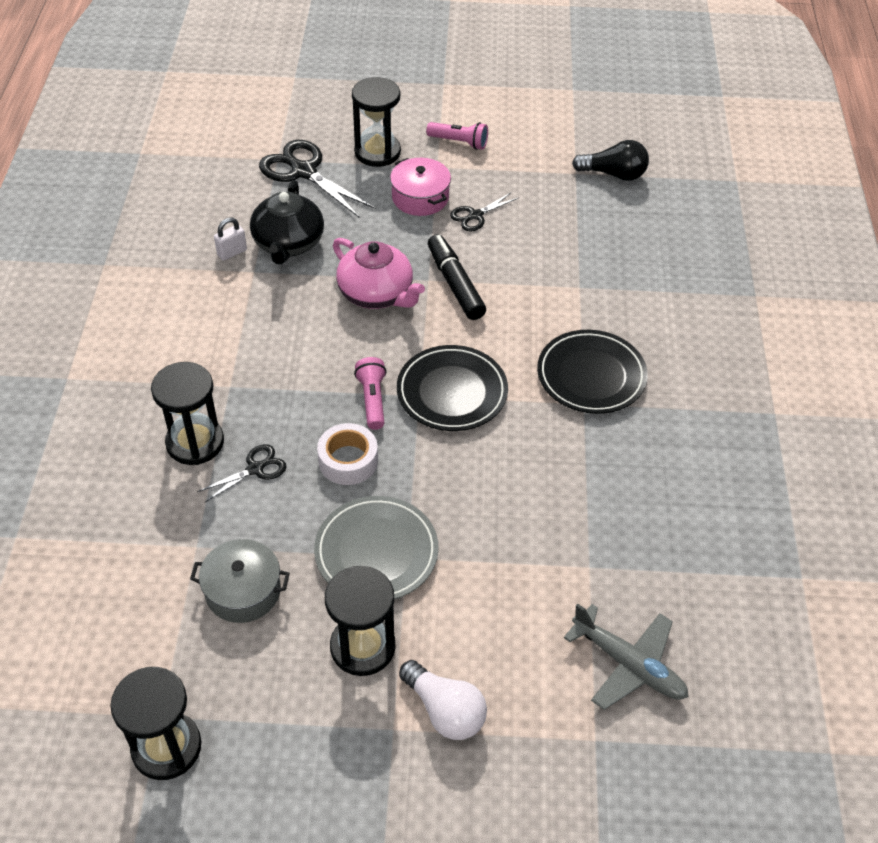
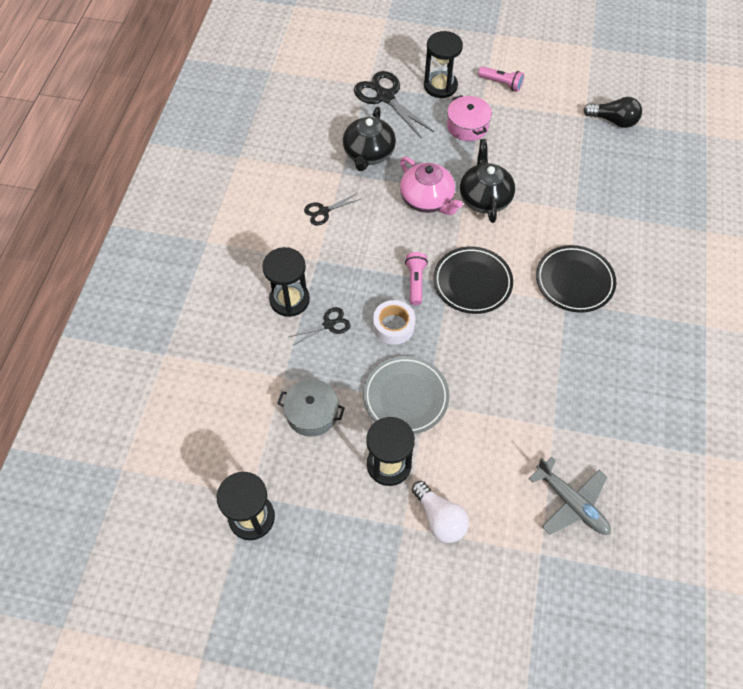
camera: 10 degrees right, 10 degrees up
(232, 252) = (328, 156): white padlock -> none
(455, 284) = (484, 198): black marker -> black teapot
(475, 216) = (506, 145): black scissors -> black scissors (323, 211)

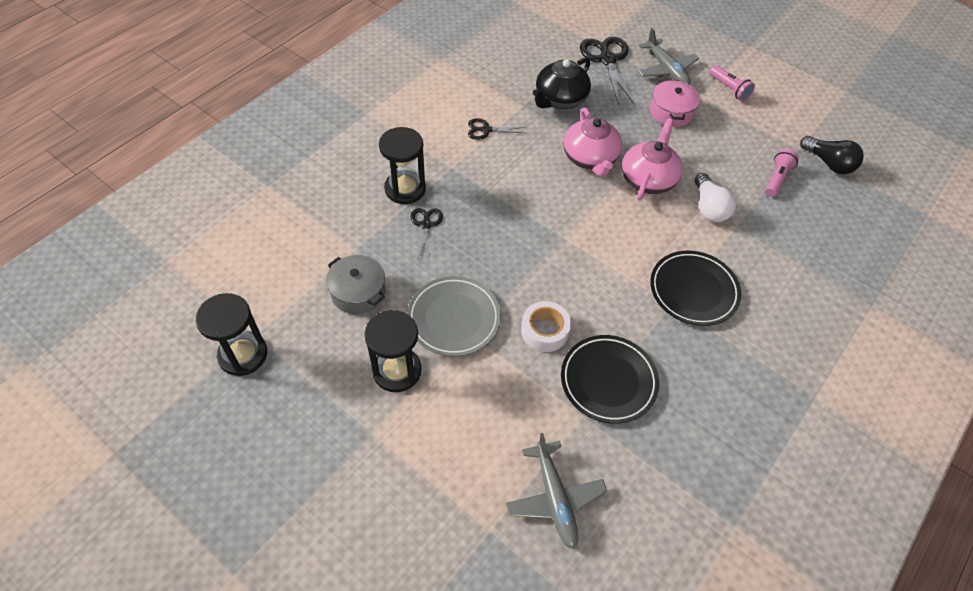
camera: 25 degrees right, 5 degrees down
(329, 324) = (426, 224): black scissors -> black scissors turned 90 degrees counterclockwise
(393, 326) = (484, 252): white tape -> white tape (544, 331)
(415, 282) = (531, 223): pink flashlight -> pink flashlight (777, 179)
(439, 518) = (412, 444): white light bulb -> white light bulb (709, 207)
(440, 86) = (666, 70): black hourglass -> grey plane
(472, 282) = (587, 247): black plate -> black plate (608, 381)
(484, 198) = (648, 179): black teapot -> pink teapot

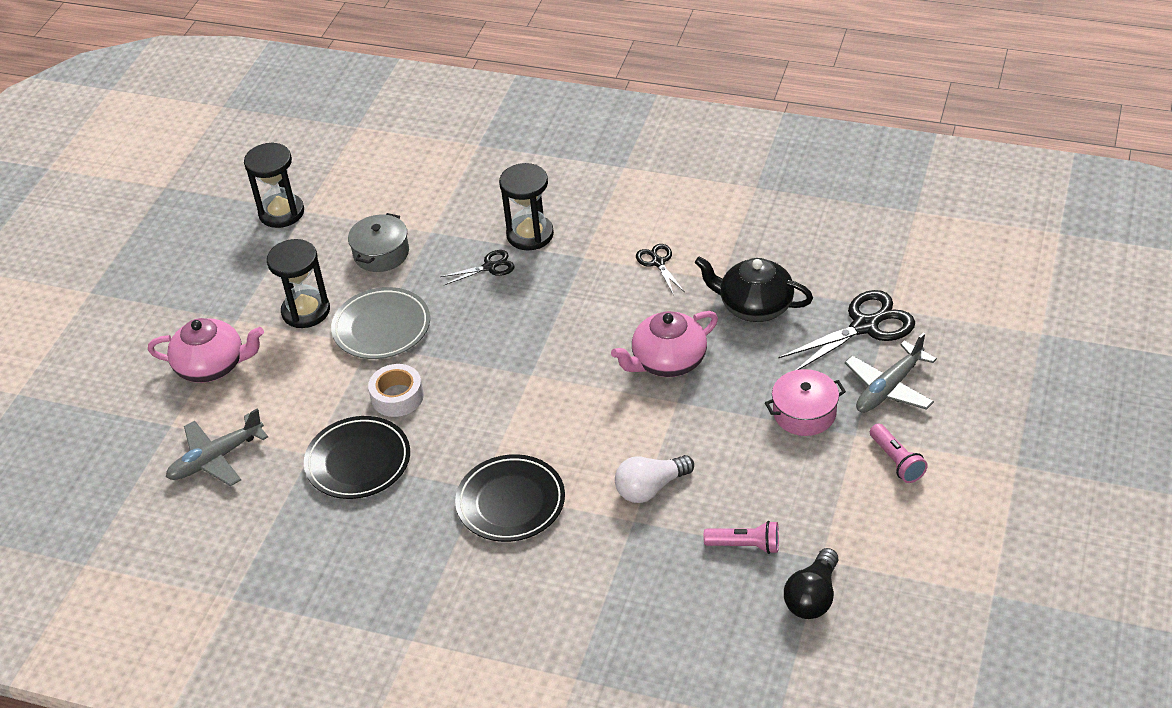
camera: 75 degrees right, 10 degrees down
(648, 179) = (665, 421): pink teapot -> pink teapot (212, 366)
(729, 89) = (896, 461): pink flashlight -> pink flashlight turned 60 degrees counterclockwise

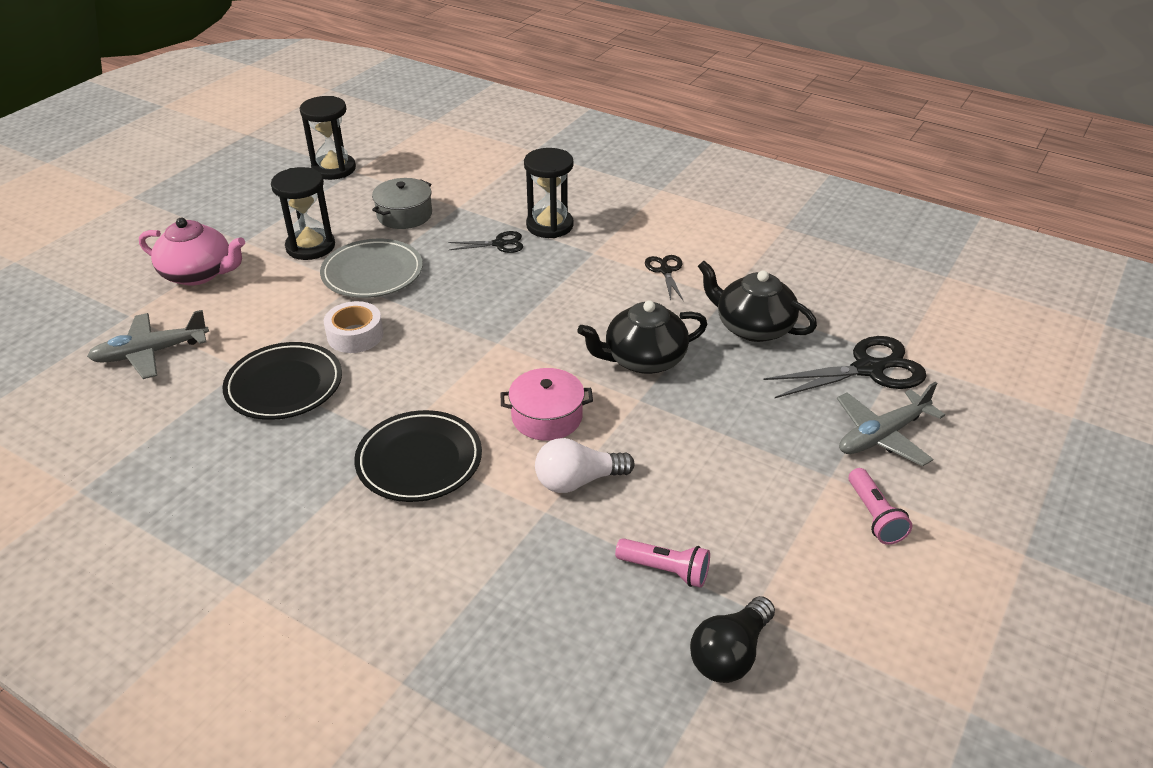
camera: 10 degrees right, 5 degrees down
(668, 361) = (643, 359): pink teapot -> black teapot
(804, 413) = (778, 441): pink pot -> pink pot (547, 417)

